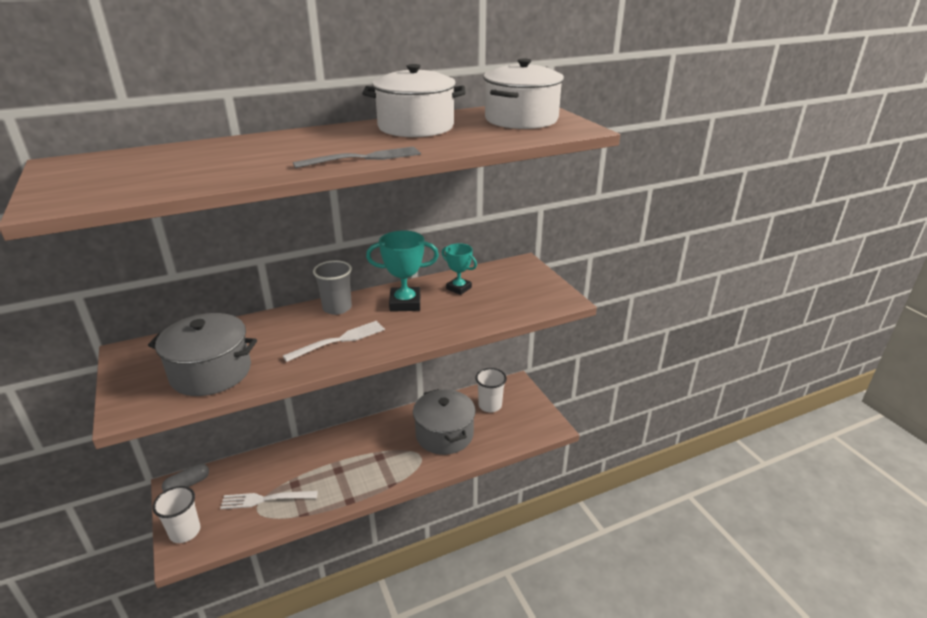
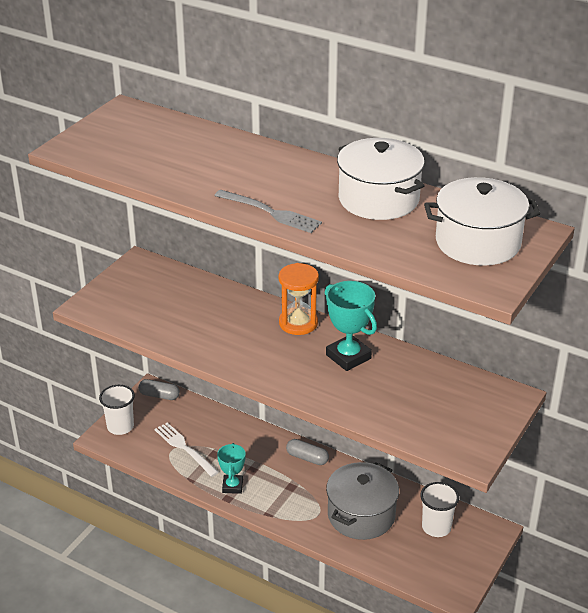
camera: 55 degrees right, 5 degrees up
(211, 372) = (156, 314): grey pot -> none
(337, 308) = (298, 323): grey cup -> orange hourglass
(339, 340) = (256, 351): white fork -> none
(362, 433) = (307, 458): none -> grey capsule
(459, 288) = (411, 376): turquoise trophy -> turquoise trophy (232, 486)

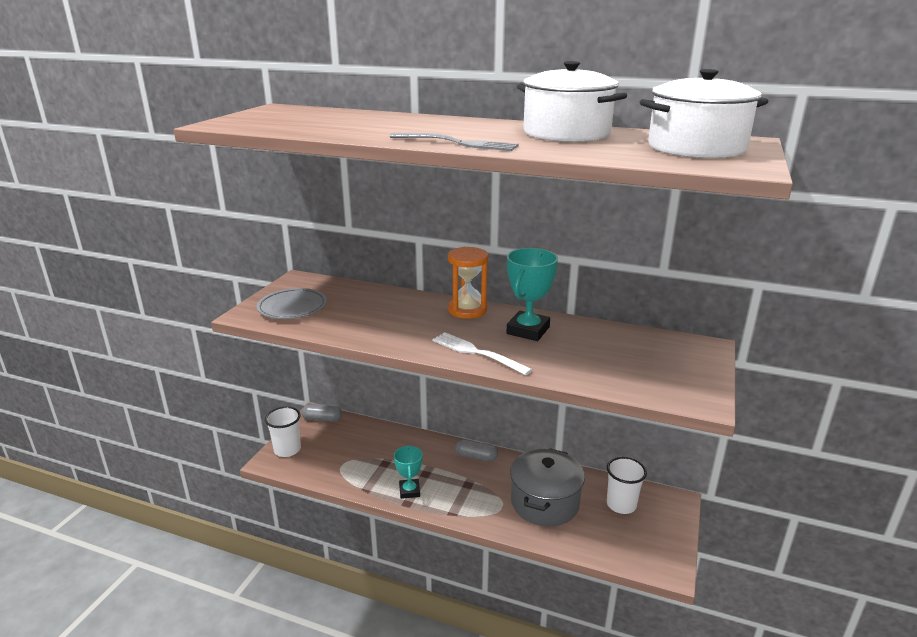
camera: 10 degrees left, 10 degrees down
(129, 302) = (292, 308): none -> grey plate
(184, 448) = (354, 461): white fork -> white fork (476, 353)
(348, 357) = (528, 330): turquoise trophy -> turquoise trophy turned 75 degrees clockwise

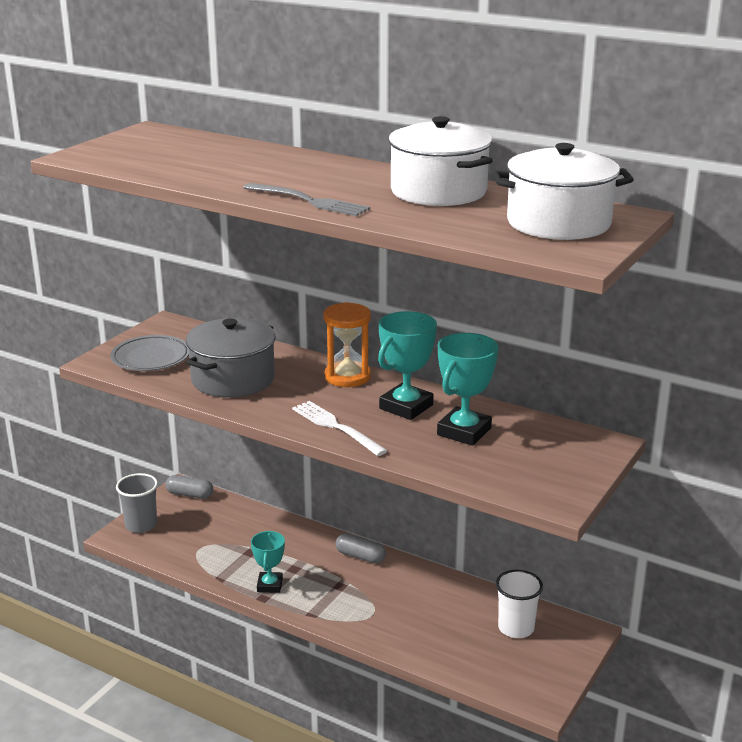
camera: 10 degrees right, 0 degrees up
(287, 449) = (141, 525): white cup -> grey cup
(544, 502) = (424, 615): grey pot -> grey pot (233, 379)
(587, 347) = (464, 431): none -> turquoise trophy

